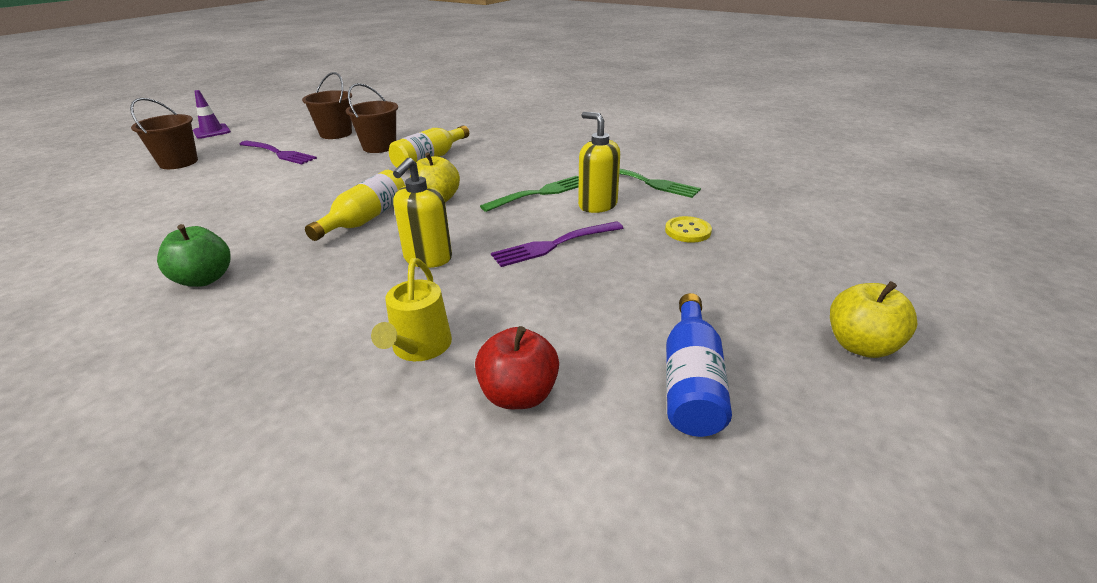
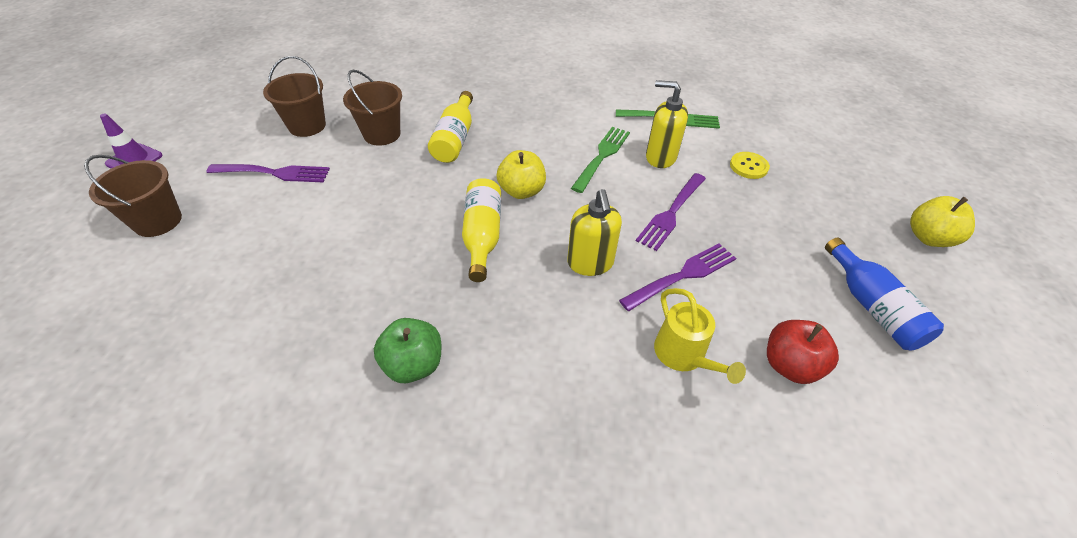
camera: 30 degrees left, 15 degrees up
(500, 291) = (682, 276): none -> purple fork

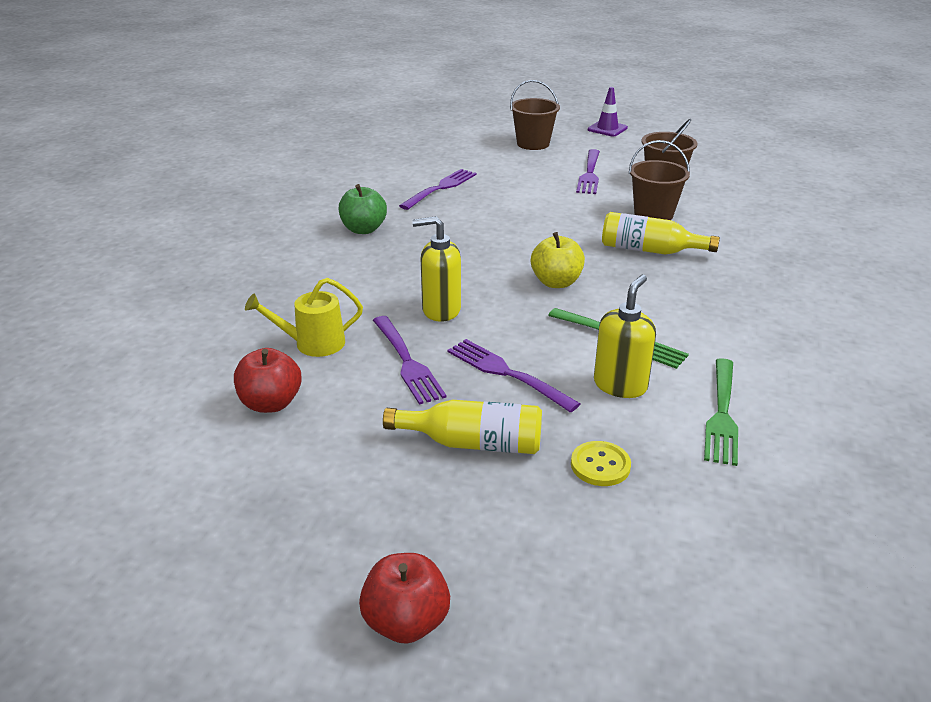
camera: 100 degrees right, 15 degrees down
(290, 300) = (440, 188): none -> purple fork
(482, 236) = (491, 259): yellow bottle -> yellow bottle (473, 443)
(872, 307) = (310, 494): blue bottle -> none
(928, 238) = (406, 622): yellow apple -> red apple

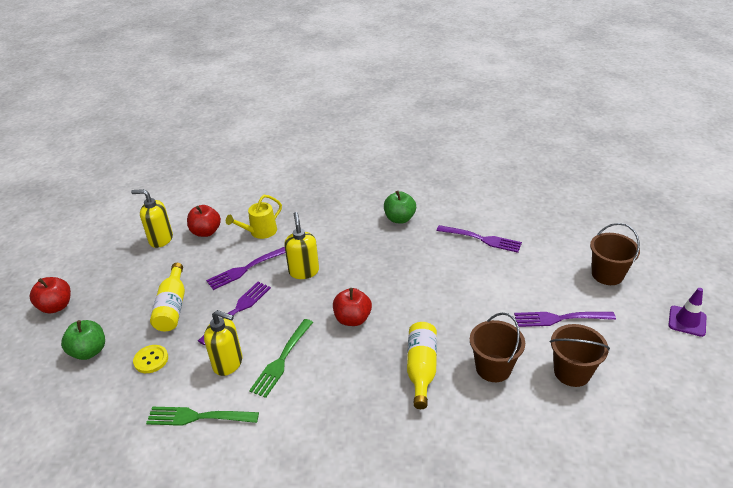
camera: 80 degrees right, 5 degrees up
(254, 463) = (161, 239): none -> yellow soap dispenser
(313, 343) = (260, 232): yellow watering can -> yellow watering can turned 105 degrees counterclockwise
(556, 282) = (352, 319): yellow apple -> red apple
(564, 549) = (89, 351): none -> green apple

